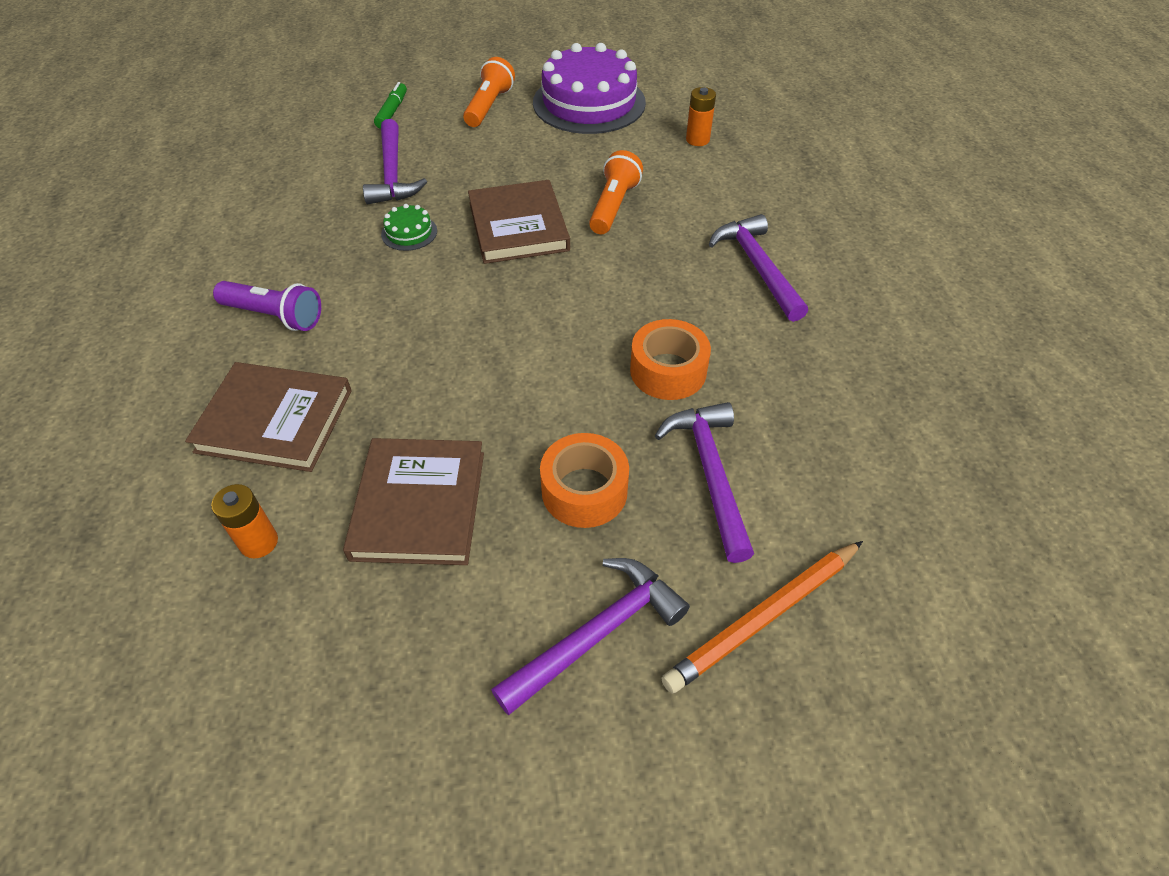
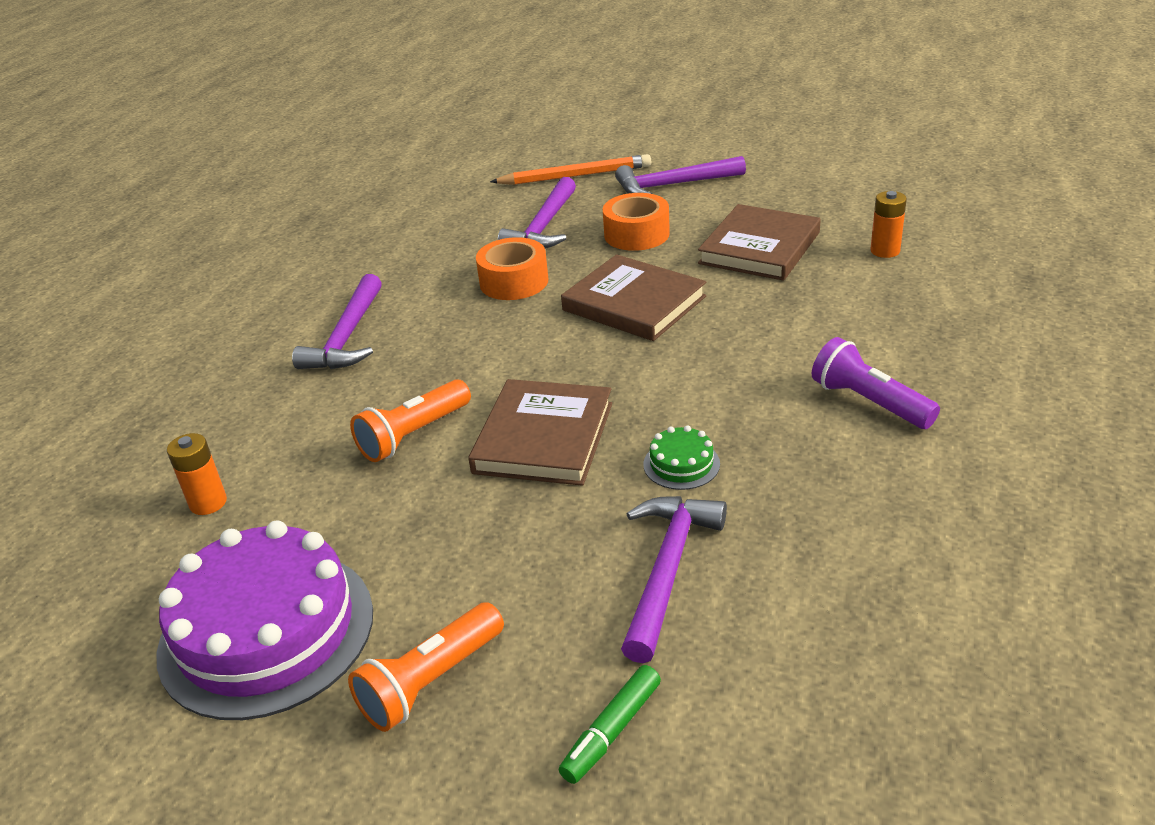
camera: 150 degrees left, 15 degrees down
(275, 420) = (871, 315): brown book -> brown book (634, 303)

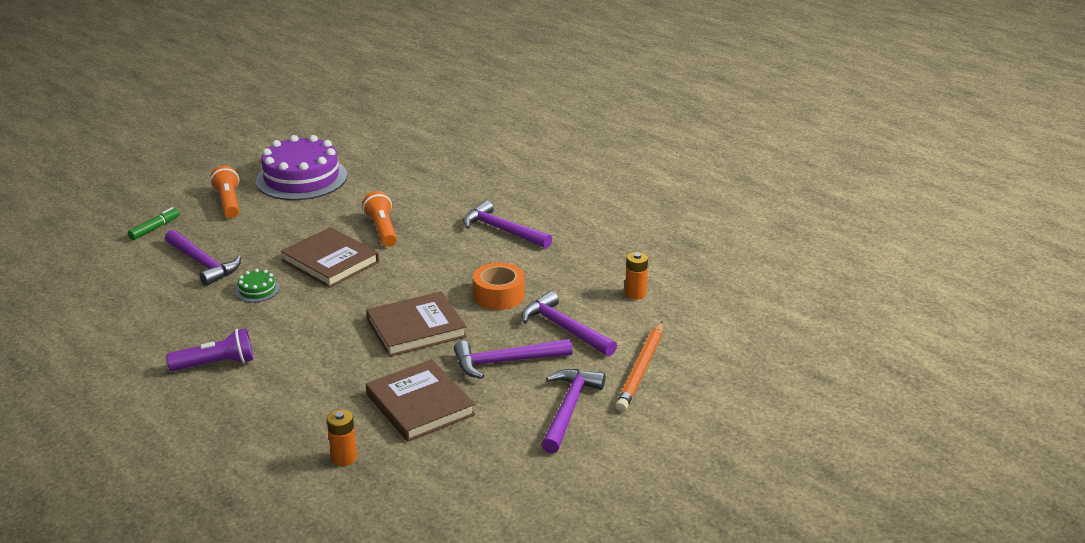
camera: 115 degrees right, 5 degrees down
(208, 503) = (400, 177): orange battery -> orange battery (635, 294)
(611, 731) = (155, 228): green marker -> green marker turned 60 degrees clockwise
(636, 234) = (505, 361): orange tape -> purple hammer

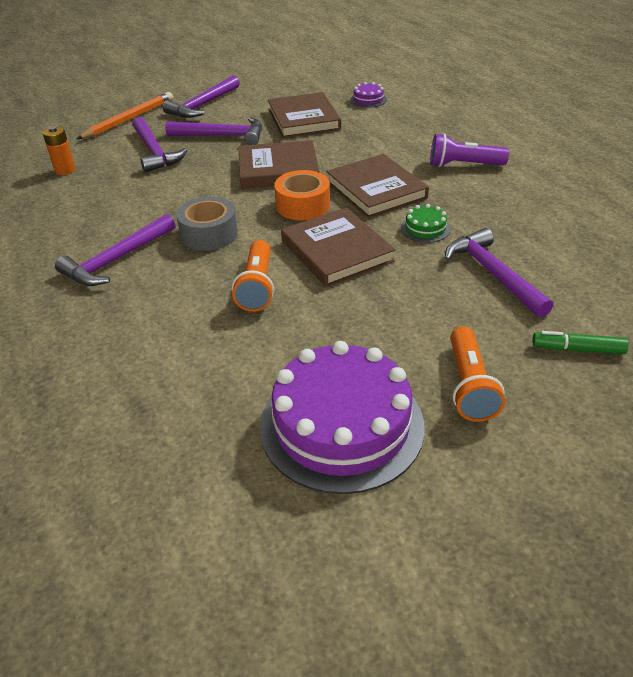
camera: 160 degrees left, 10 degrees up
(155, 228) = (577, 349): green marker -> green marker turned 45 degrees clockwise
(307, 320) = (376, 190): none -> brown book
(344, 458) = (368, 100): orange battery -> purple cake
(443, 258) = (209, 234): none -> grey tape
(499, 295) = (184, 186): orange tape -> orange tape (303, 205)
(502, 230) = (116, 260): purple hammer -> purple hammer turned 75 degrees clockwise

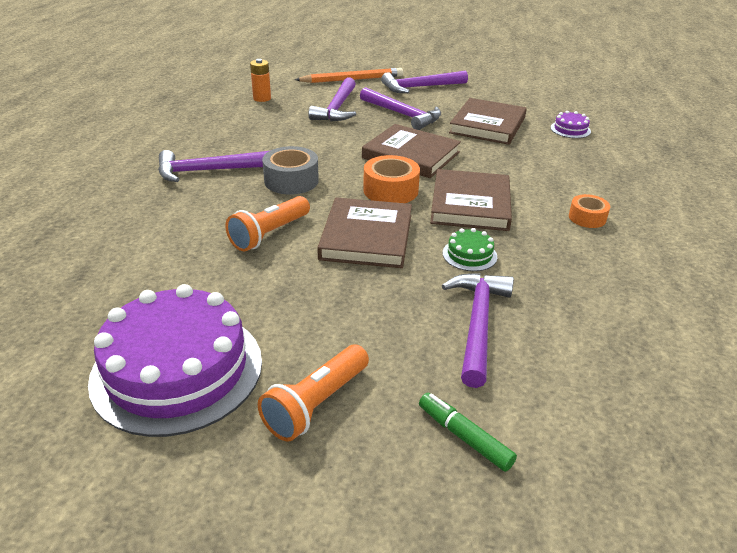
camera: 35 degrees right, 5 degrees down
(463, 165) = (587, 218): purple flashlight -> orange tape

